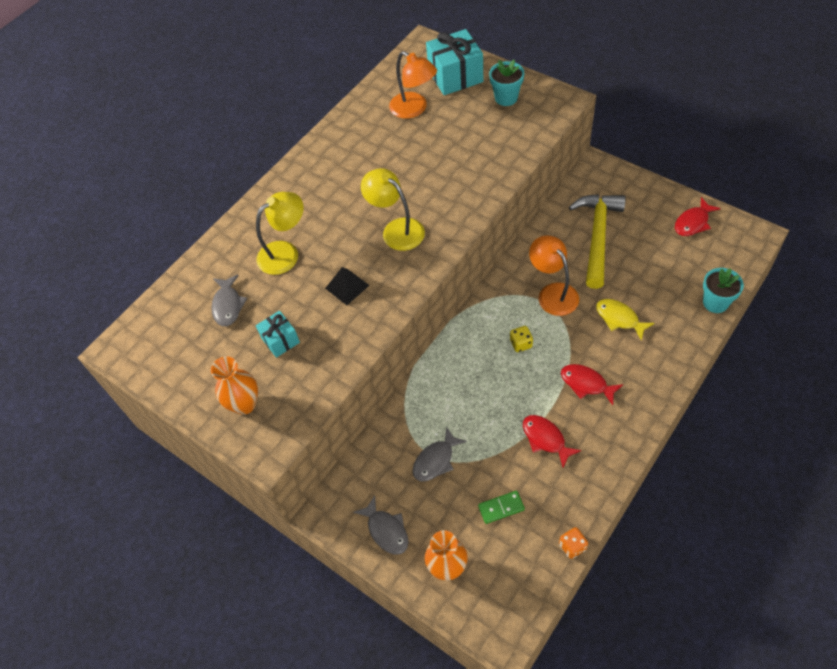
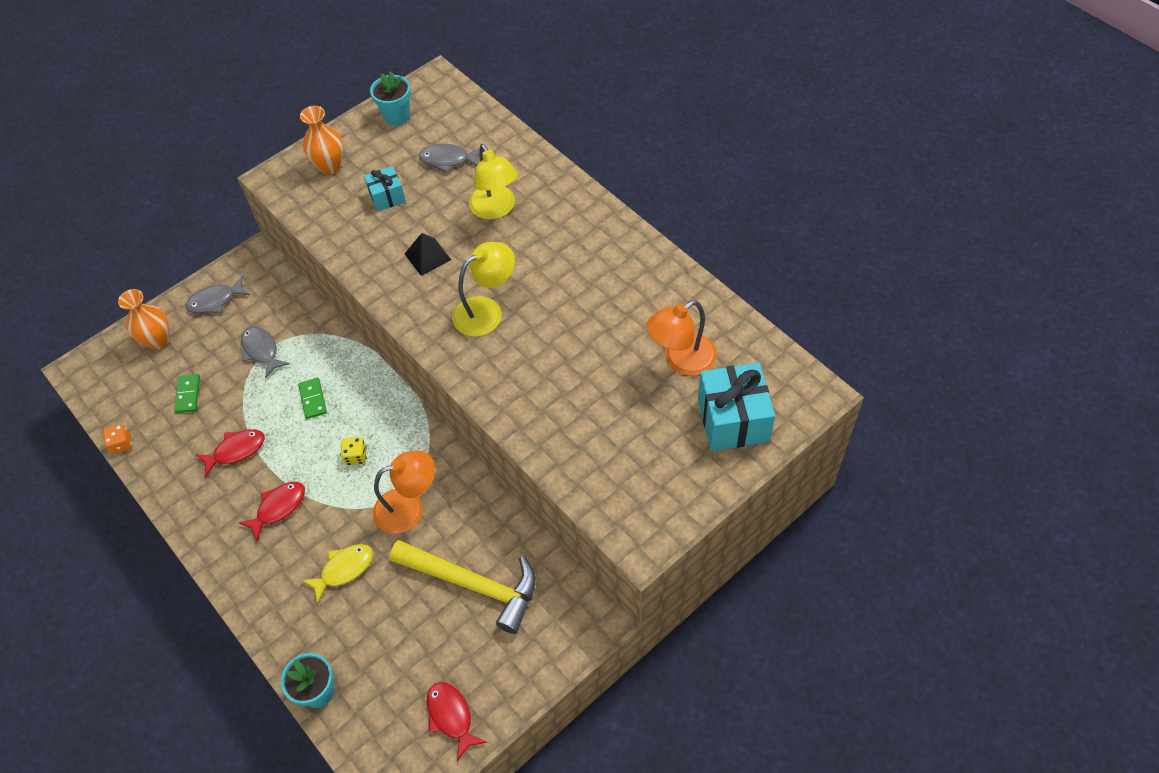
camera: 100 degrees right, 0 degrees up
(476, 396) = (313, 399): none -> green domino
(506, 98) = (669, 472): turquoise flower pot -> turquoise flower pot (397, 116)

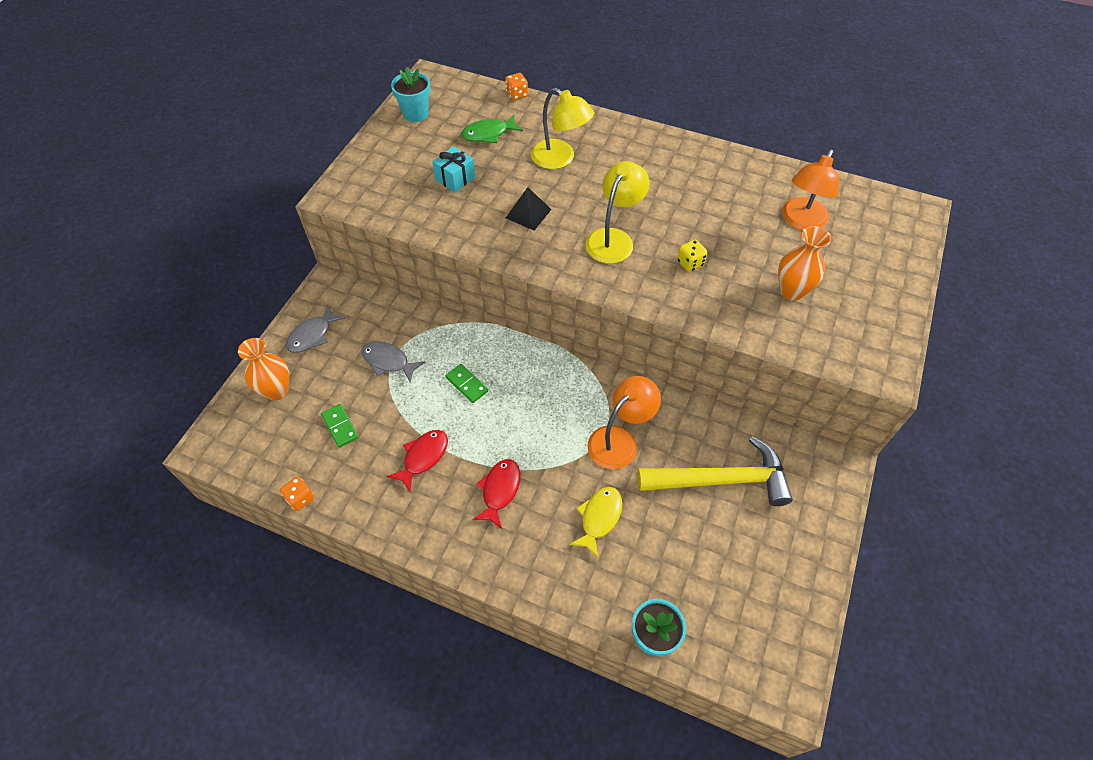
camera: 30 degrees left, 0 degrees up
(330, 166) = (382, 170): orange vase -> orange vase (791, 291)
(356, 456) = (541, 416): yellow dice -> yellow dice (690, 263)
(448, 160) = (488, 134): grey fish -> green fish
(451, 716) = (785, 600): red fish -> none
(504, 125) = (517, 94): none -> orange dice
(733, 420) = (876, 250): turquoise gift -> none

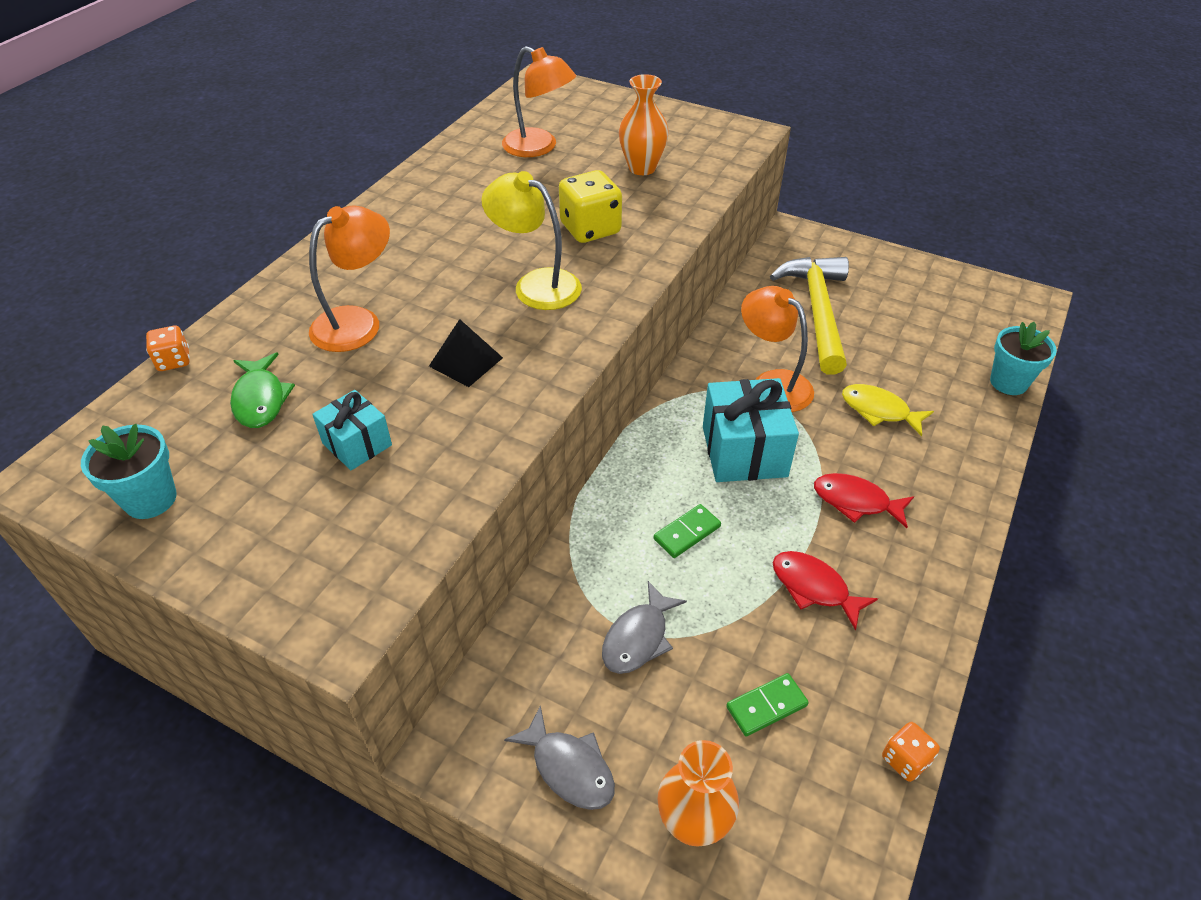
camera: 85 degrees left, 10 degrees down
(543, 419) = (744, 451): none -> turquoise gift
(560, 159) = (358, 322): yellow lamp -> orange lamp
(690, 263) = (590, 229): yellow dice -> yellow dice, size x1.82

